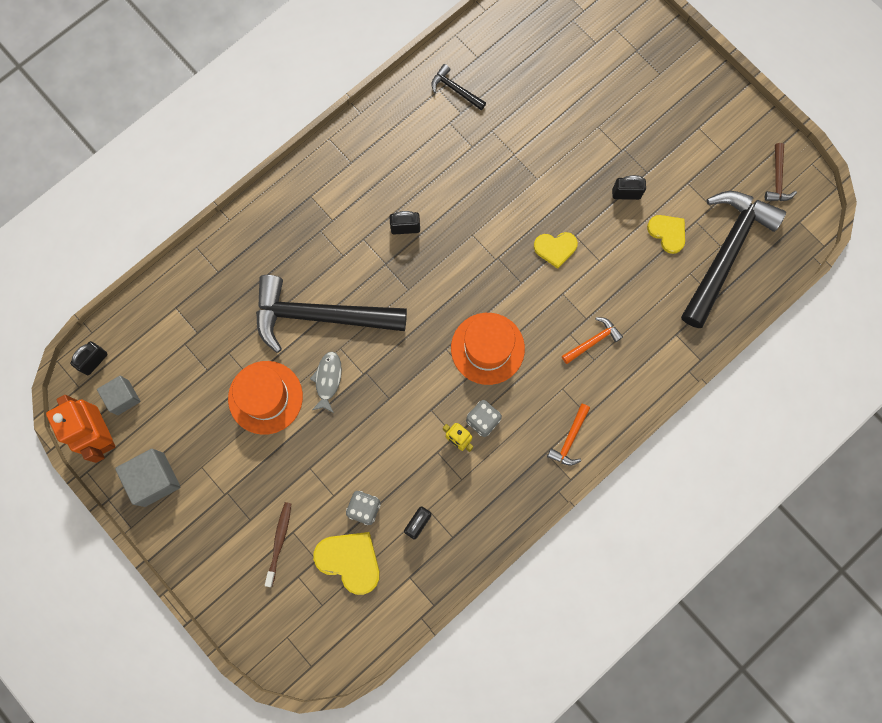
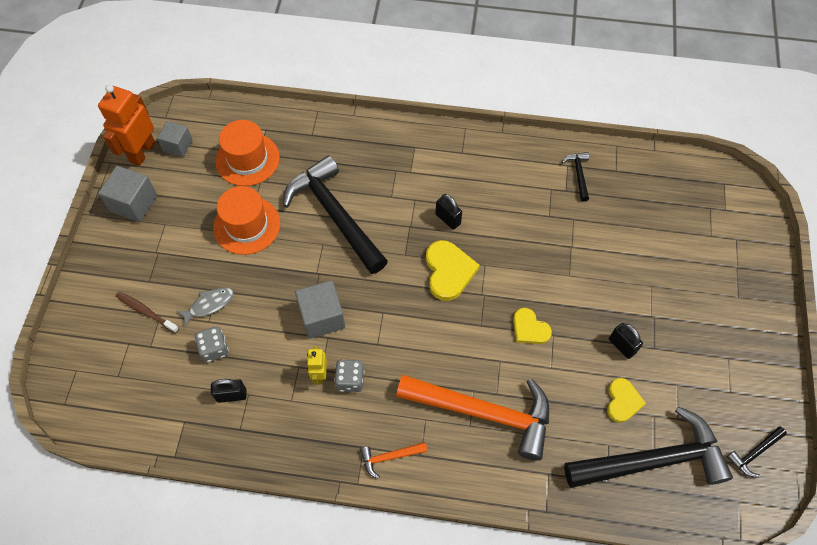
camera: 50 degrees right, 15 degrees down
(94, 361) = (190, 113): black padlock -> none
(279, 542) = (146, 312): brown toothbrush -> brown toothbrush turned 120 degrees counterclockwise
(328, 380) = (292, 254): grey fish -> grey fish (209, 305)
(350, 561) = (166, 369): yellow heart -> yellow heart (448, 271)
(409, 400) = (322, 317): none -> grey cube
(487, 348) = (409, 340): orange hat -> orange hat (247, 159)
(593, 341) = (483, 413): orange hammer -> orange hammer, size x2.40
(777, 179) = (754, 453): brown hammer -> black hammer

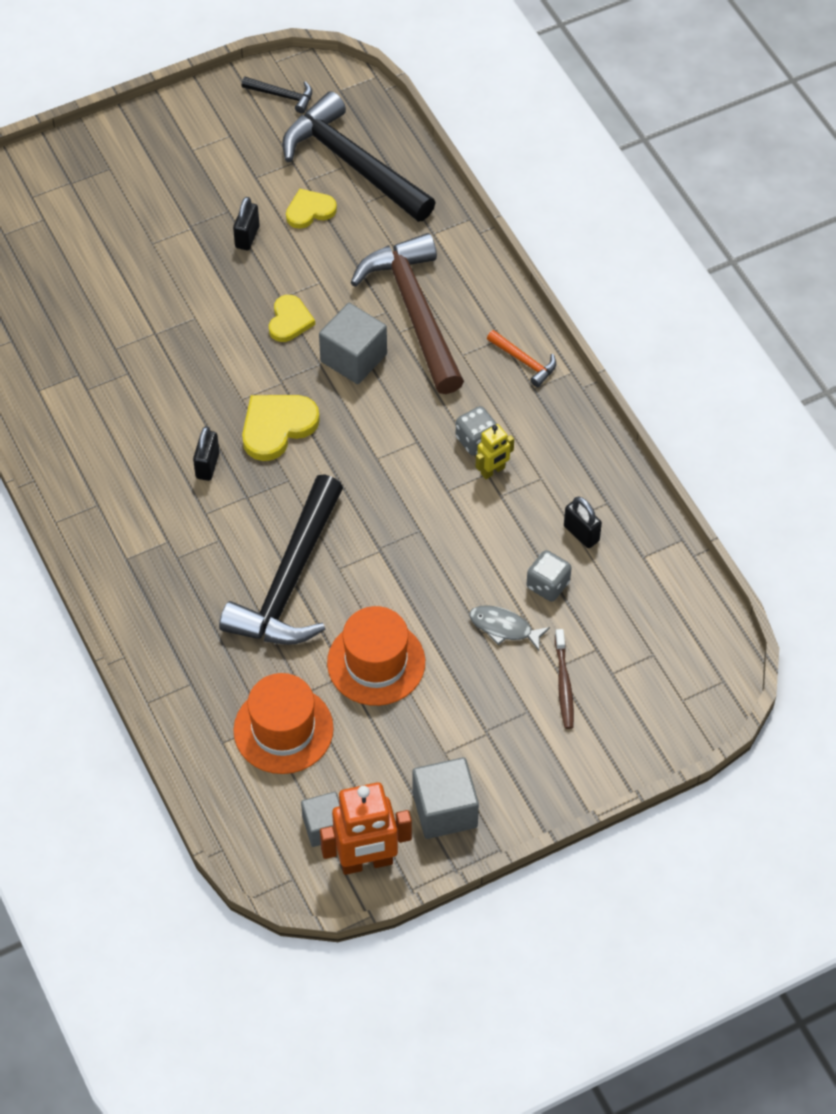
camera: 125 degrees left, 5 degrees down
(322, 317) = (428, 510): grey cube -> grey cube (353, 358)
(483, 413) = (415, 312): orange hammer -> brown hammer
(578, 174) = (45, 373): black hammer -> none

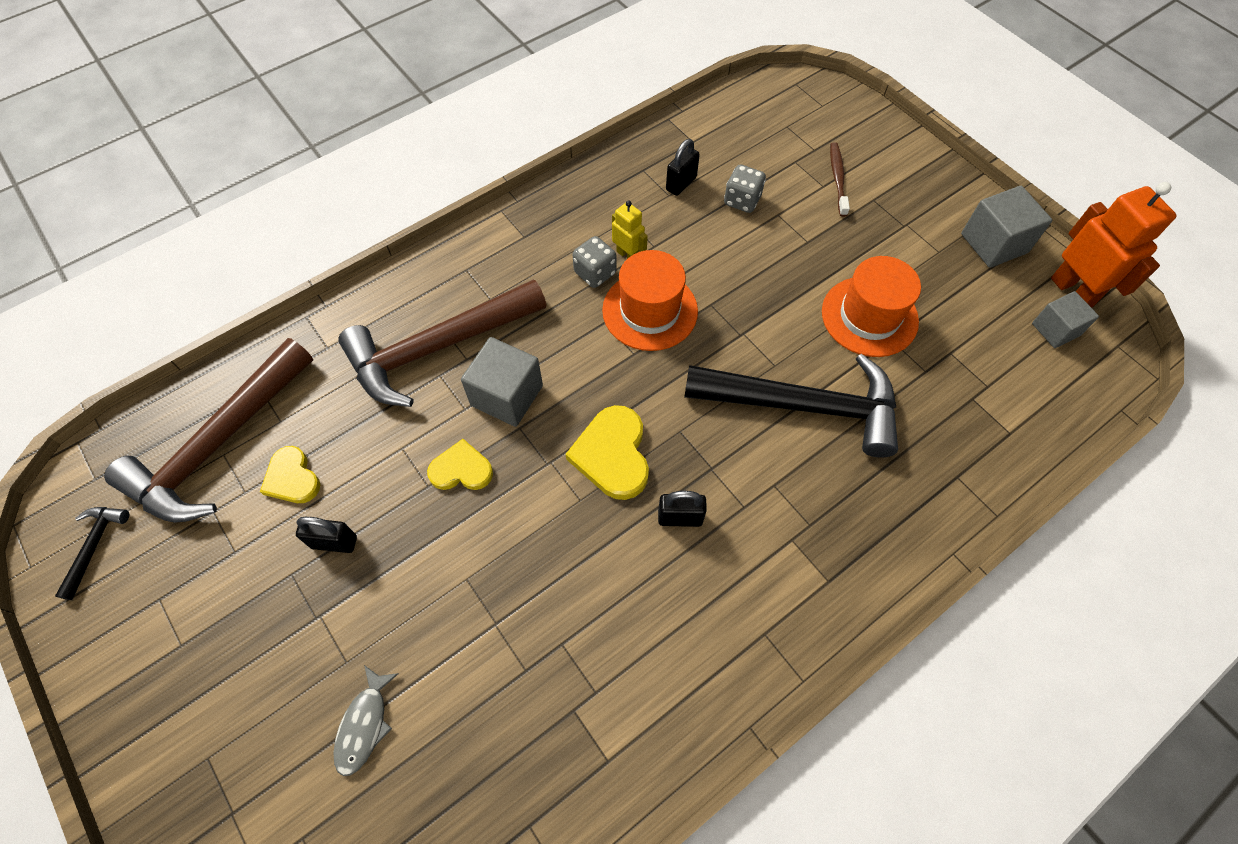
camera: 100 degrees left, 5 degrees up
(277, 427) = (612, 455): yellow heart -> yellow heart turned 45 degrees clockwise
(283, 729) = (972, 381): orange hat -> orange hat (650, 310)
(353, 164) = (219, 444): black hammer -> brown hammer
(504, 627) = (796, 225): grey fish -> grey fish (364, 725)
(524, 361) = (493, 247): orange hammer -> none
(564, 684) = (837, 178): brown toothbrush -> brown toothbrush turned 75 degrees counterclockwise

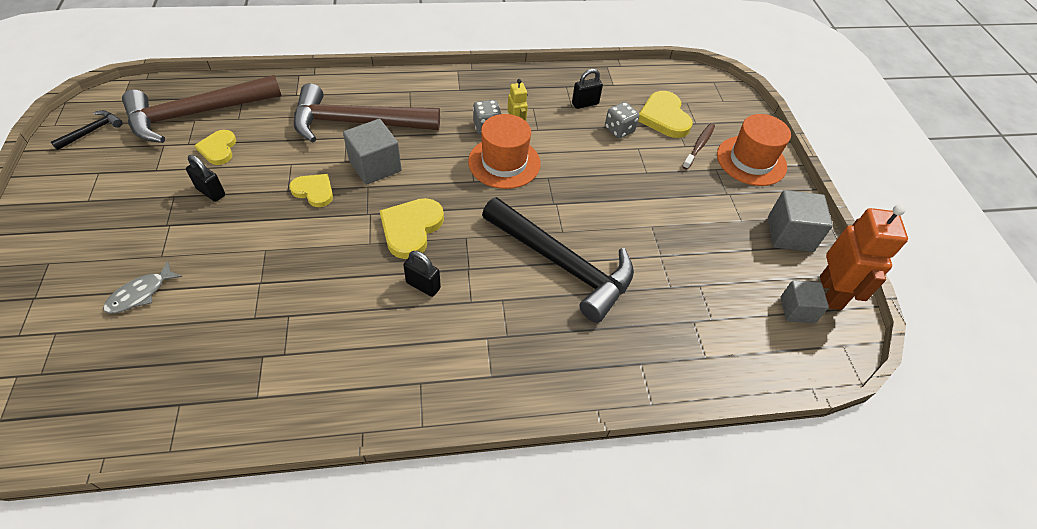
camera: 25 degrees right, 10 degrees down
(777, 159) = (664, 117): none -> yellow heart
(869, 316) = (655, 235): orange hat -> orange hat (751, 161)

